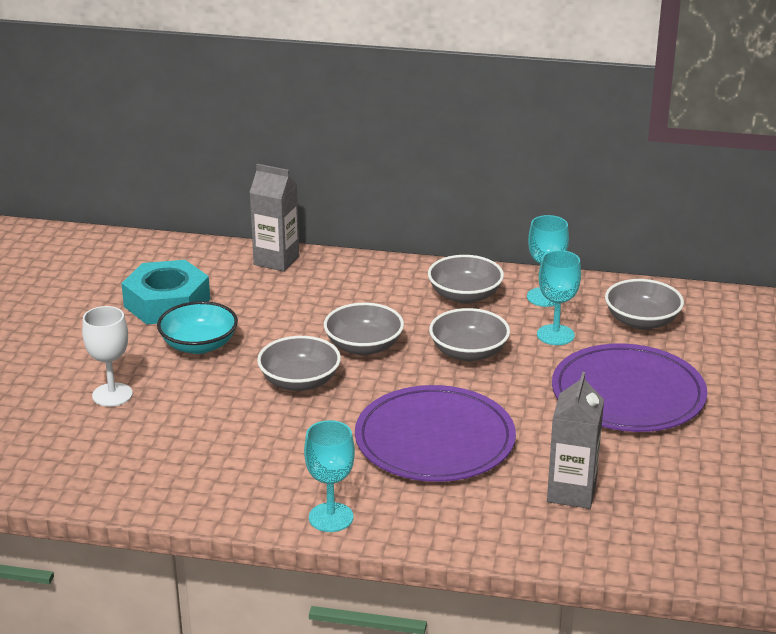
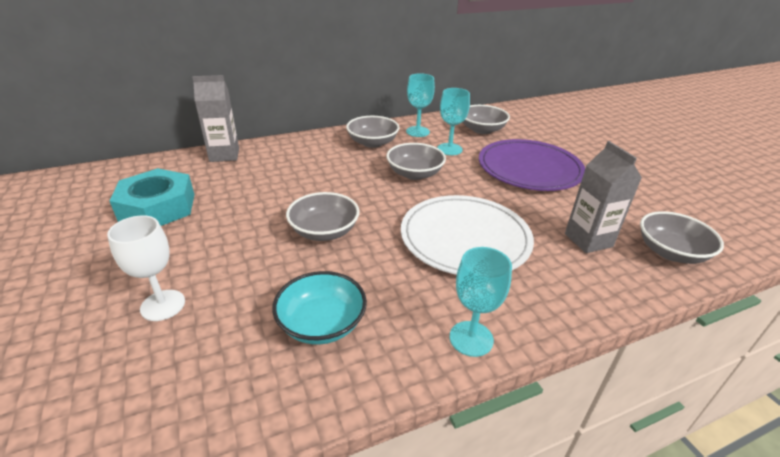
camera: 35 degrees left, 5 degrees up
(199, 345) = (214, 231): turquoise bowl -> turquoise bowl (322, 324)
(364, 346) = (344, 191): grey bowl -> grey bowl (670, 252)
(435, 439) = (465, 238): purple plate -> white plate

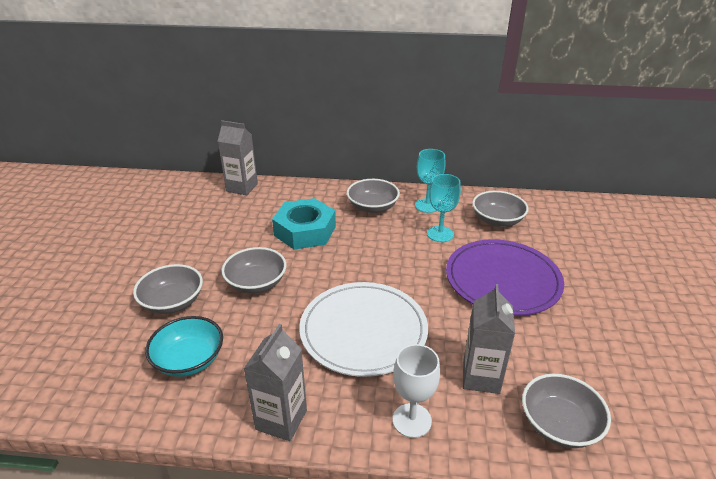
camera: 30 degrees right, 0 degrees up
(158, 207) = (162, 223): turquoise nut -> turquoise nut (305, 231)
(163, 305) = (108, 304): white goblet -> white goblet (412, 420)
(414, 174) = (380, 251): grey bowl -> grey bowl (172, 302)
(471, 338) = (281, 420): turquoise goblet -> grey carton

